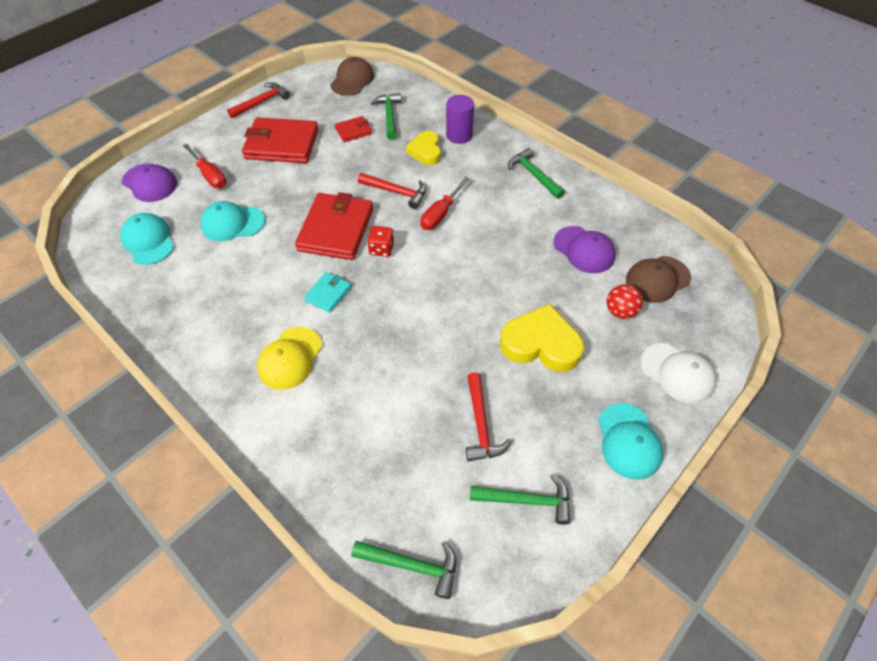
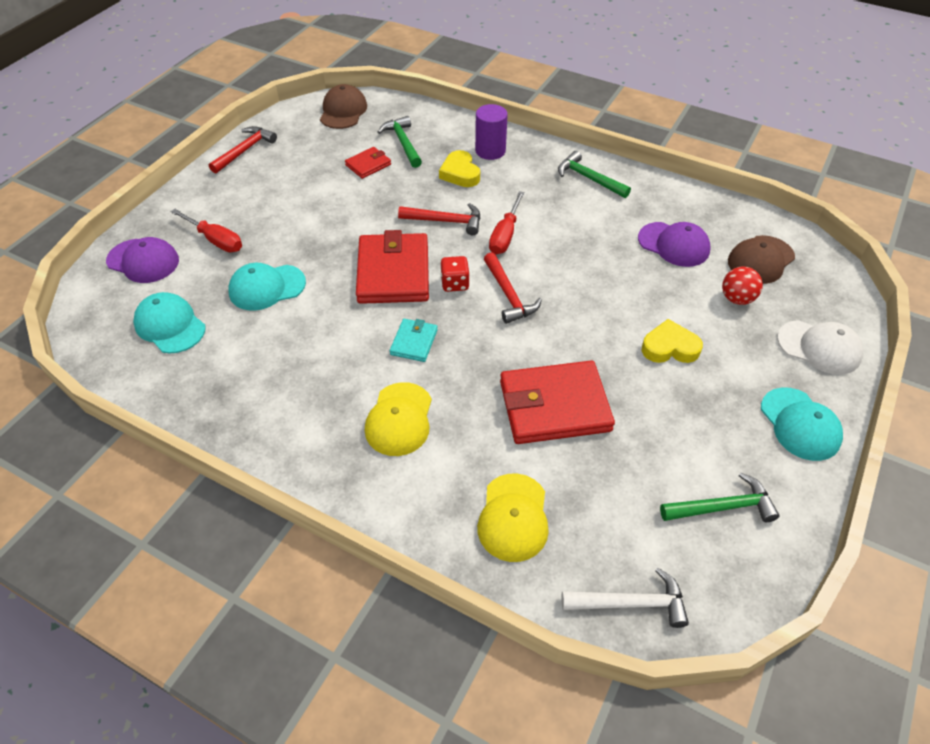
camera: 15 degrees left, 5 degrees down
(282, 144) = (289, 192): red wallet -> red wallet (554, 406)
(346, 465) = (513, 517): none -> yellow cap
(412, 565) = (630, 603): green hammer -> white hammer
(481, 424) = (642, 442): red hammer -> red hammer (508, 295)
(541, 344) = (670, 347): yellow heart -> yellow heart, size x0.64

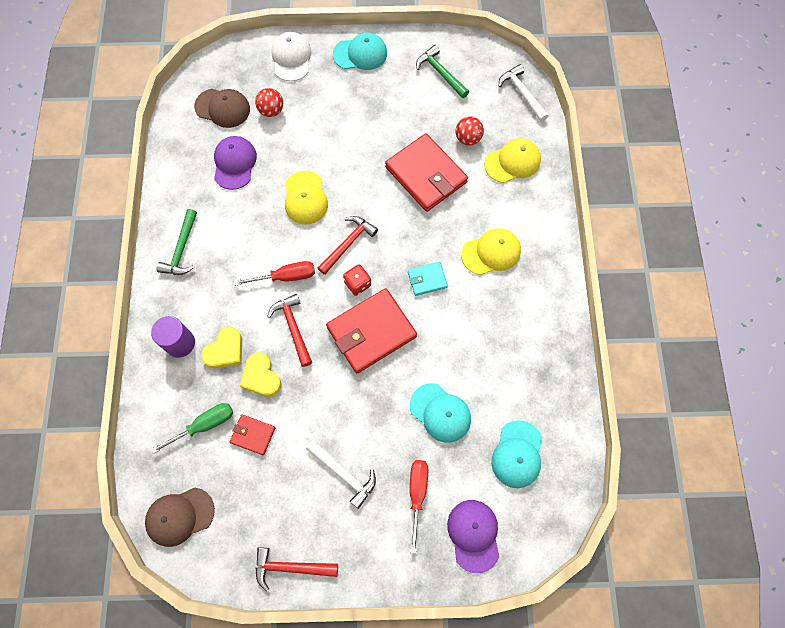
camera: 120 degrees left, 20 degrees up
(281, 203) = (344, 474): none -> white hammer
(403, 143) = (205, 425): green hammer -> green screwdriver
(584, 482) = (468, 139): none -> red ball
(592, 283) = (305, 198): none -> yellow cap
(670, 347) = (339, 133): yellow heart -> yellow heart (261, 377)
(800, 424) = (360, 54): turquoise cap -> turquoise cap turned 45 degrees clockwise

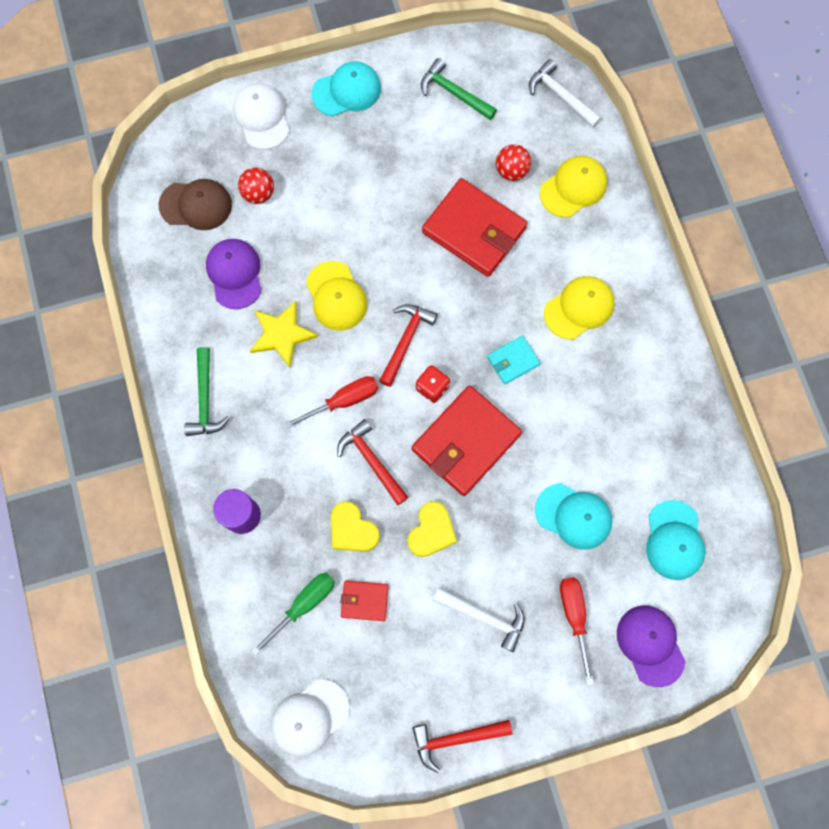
camera: 15 degrees left, 5 degrees up
(180, 516) = (310, 717): brown cap -> white cap
(225, 350) = (299, 510): yellow heart -> yellow heart (431, 531)
(255, 216) = (282, 334): none -> yellow star

